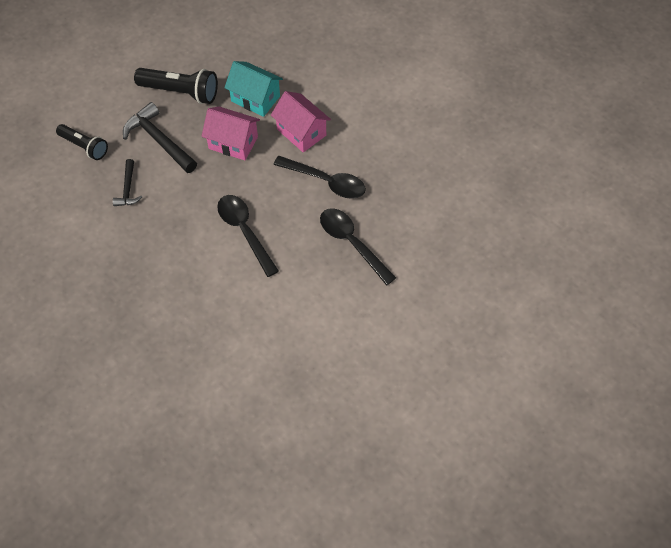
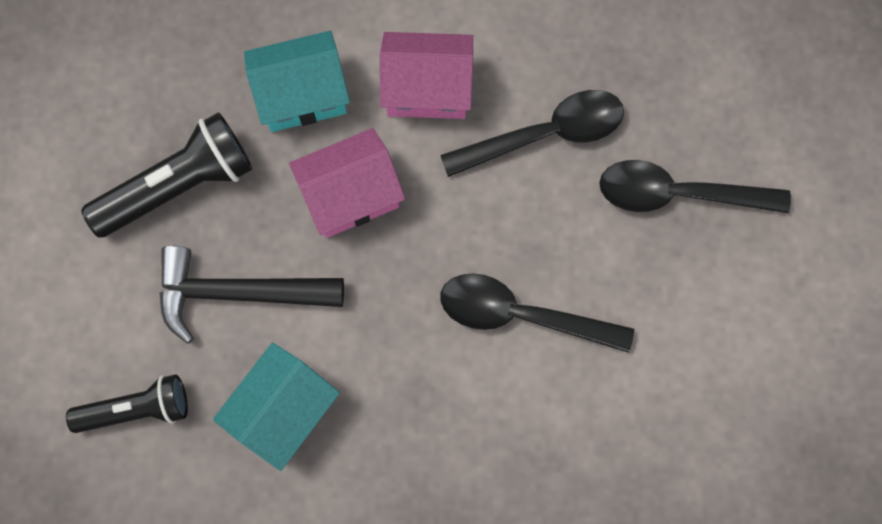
camera: 45 degrees left, 15 degrees up
(128, 189) = (283, 411): black hammer -> turquoise house

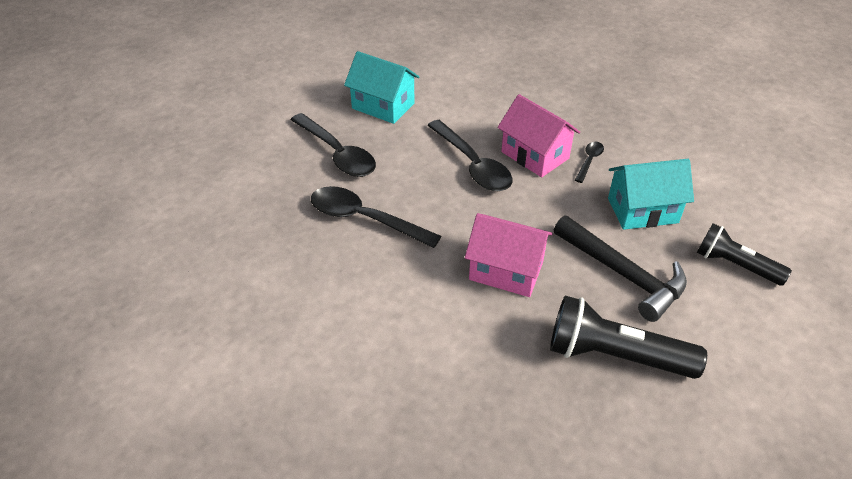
camera: 135 degrees left, 30 degrees down
(302, 95) = (479, 343): turquoise house -> turquoise house (383, 106)
(402, 446) = (589, 161): none -> black spoon
(427, 89) = (399, 287): pink house -> pink house (535, 155)

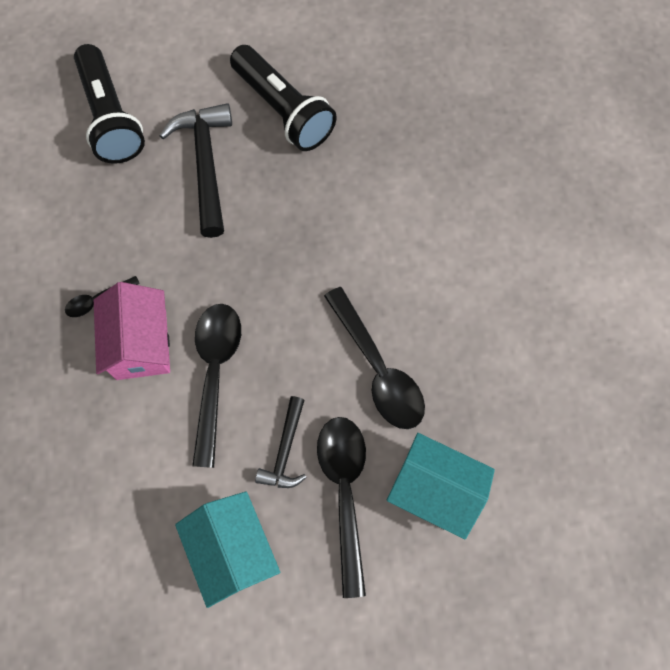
camera: 145 degrees left, 25 degrees up
(391, 153) = (285, 450): none -> black hammer
(506, 271) = (296, 228): pink house -> none
(642, 210) = (118, 212): turquoise house -> turquoise house (435, 490)
(735, 265) = (111, 117): black flashlight -> black flashlight, size x1.52

